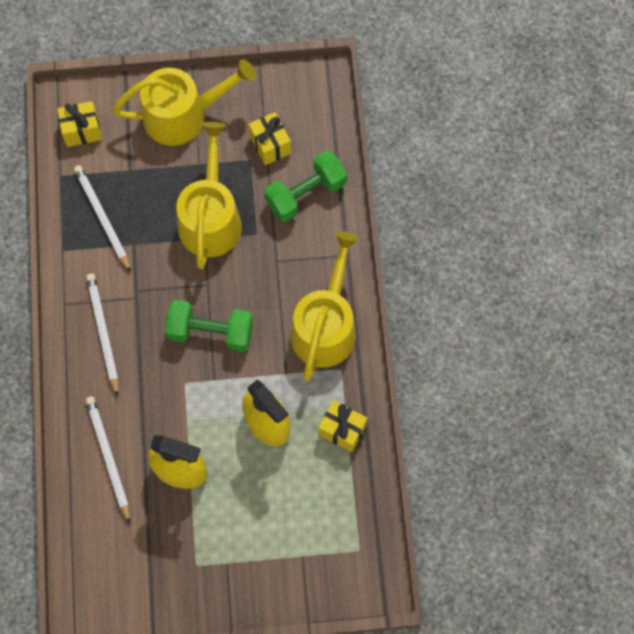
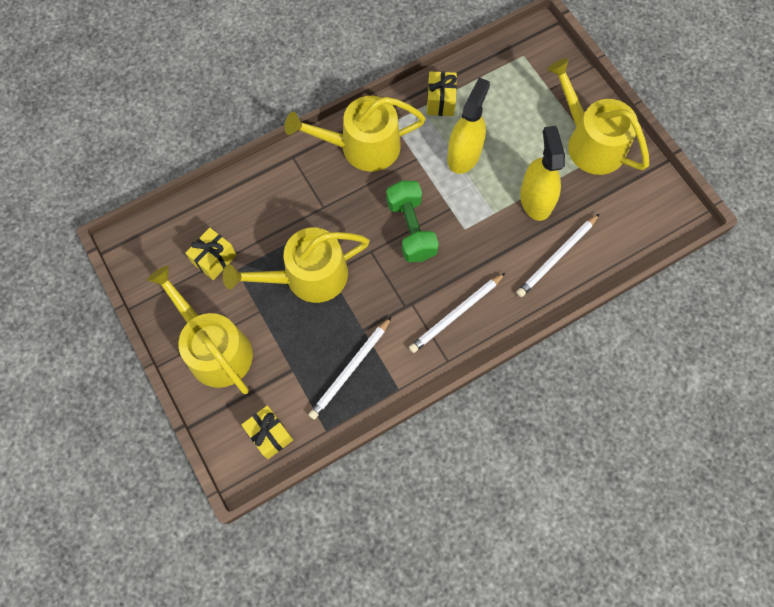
camera: 115 degrees left, 0 degrees up
(215, 564) = (590, 142): none -> yellow watering can
(305, 194) = (250, 210): green dumbbell -> none

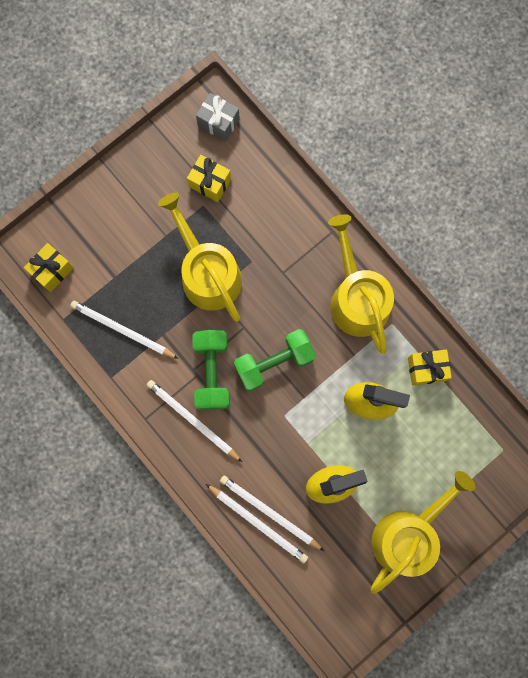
camera: 80 degrees right, 10 degrees up
(153, 241) = (218, 122): none -> grey gift
(215, 348) = (123, 204): yellow watering can -> none
(410, 288) = (212, 372): none -> green dumbbell
(566, 269) = (258, 523): none -> white pencil

